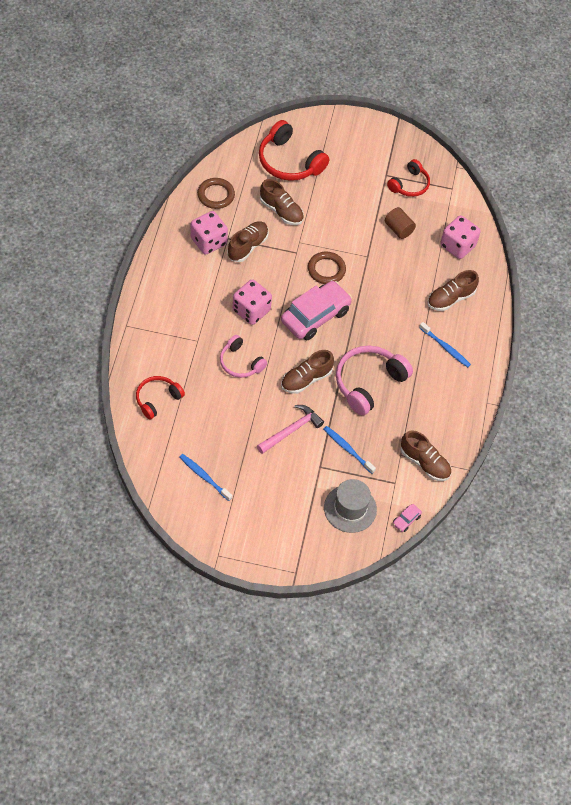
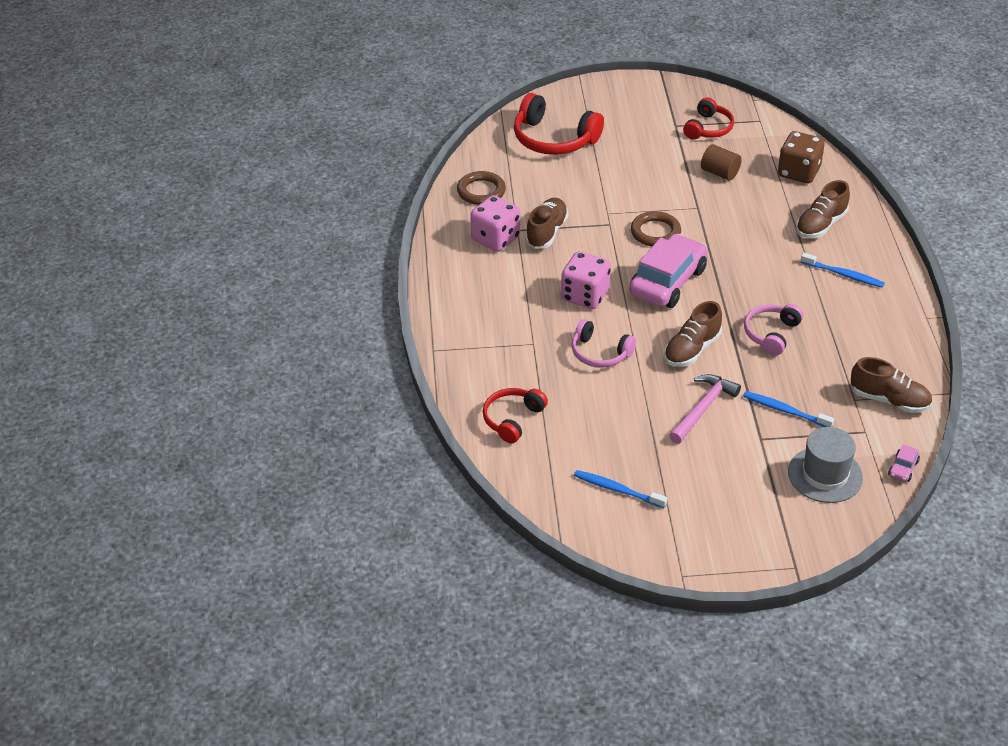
camera: 10 degrees left, 15 degrees down
(281, 211) = (569, 188): brown shoe -> none
(368, 383) = (771, 334): pink headphones -> pink headphones, size x0.62
(457, 246) = (798, 172): pink dice -> brown dice

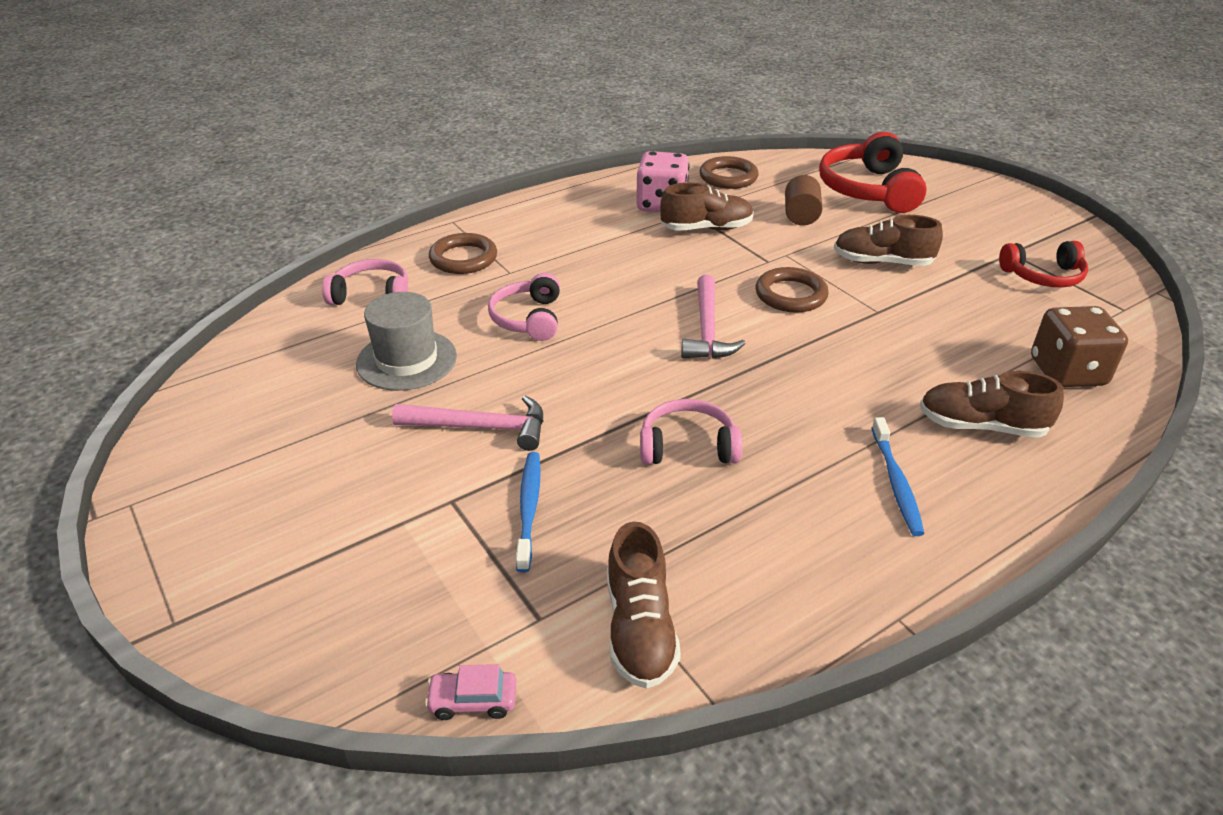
camera: 60 degrees right, 5 degrees down
(496, 360) = (463, 258): none -> brown ring
(512, 419) = (372, 295): red headphones -> pink headphones
(585, 295) = (622, 281): pink dice -> none
(617, 490) = (283, 401): blue toothbrush -> none
(668, 282) = (707, 329): pink car -> pink hammer
(692, 349) = (593, 385): brown shoe -> brown shoe (882, 262)
(720, 173) = (969, 308): brown cylinder -> brown cylinder (801, 216)
(825, 475) = (405, 597): grey hat -> grey hat (406, 360)

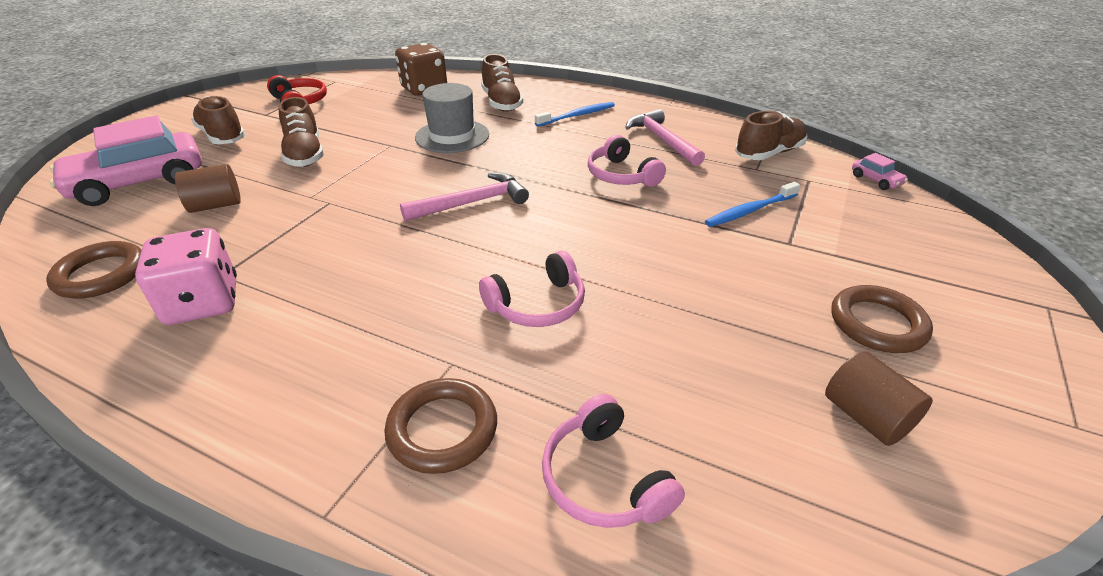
camera: 120 degrees left, 0 degrees up
(272, 408) = (866, 417): none -> brown cylinder
(406, 360) = (686, 357): grey hat -> grey hat (452, 136)
(481, 427) = (711, 263): pink hammer -> pink hammer (662, 140)
(706, 228) = (266, 252): brown shoe -> brown shoe (222, 136)
(791, 295) = (387, 180): brown ring -> brown ring (877, 324)
(868, 189) = (139, 182): red headphones -> pink car

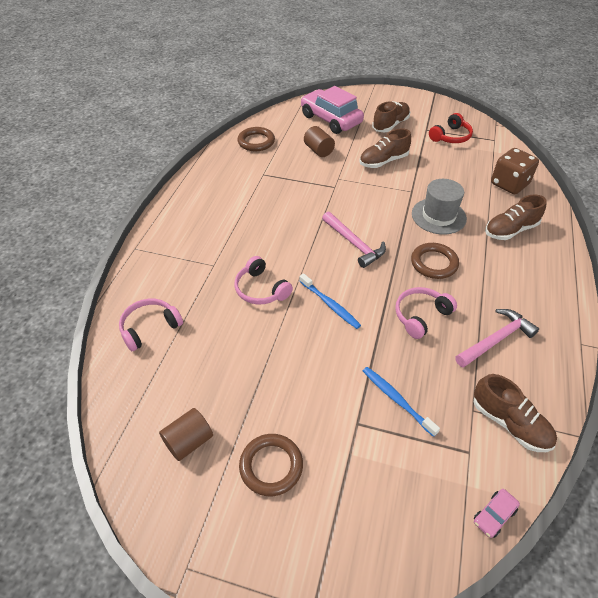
camera: 80 degrees right, 10 degrees up
(203, 303) = (242, 176): pink dice -> none
(442, 429) = (175, 270): brown ring -> brown ring (434, 263)
(577, 115) = (513, 279): blue toothbrush -> blue toothbrush (330, 305)

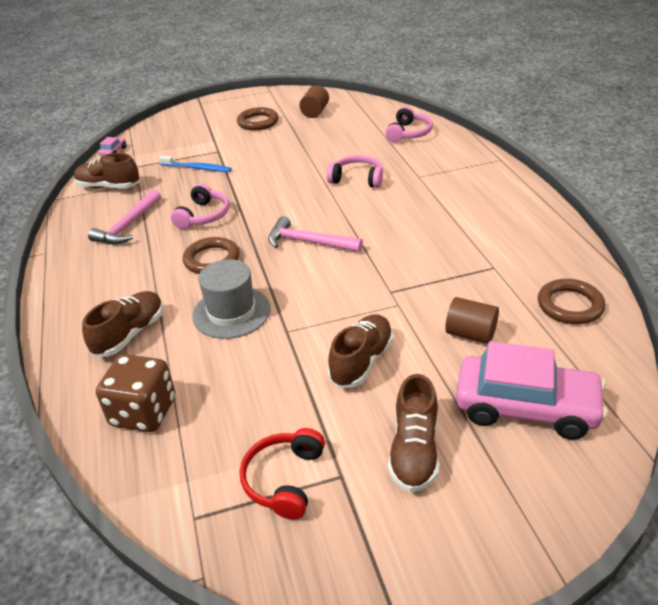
camera: 150 degrees right, 10 degrees down
(330, 305) = (289, 192): blue toothbrush -> none

